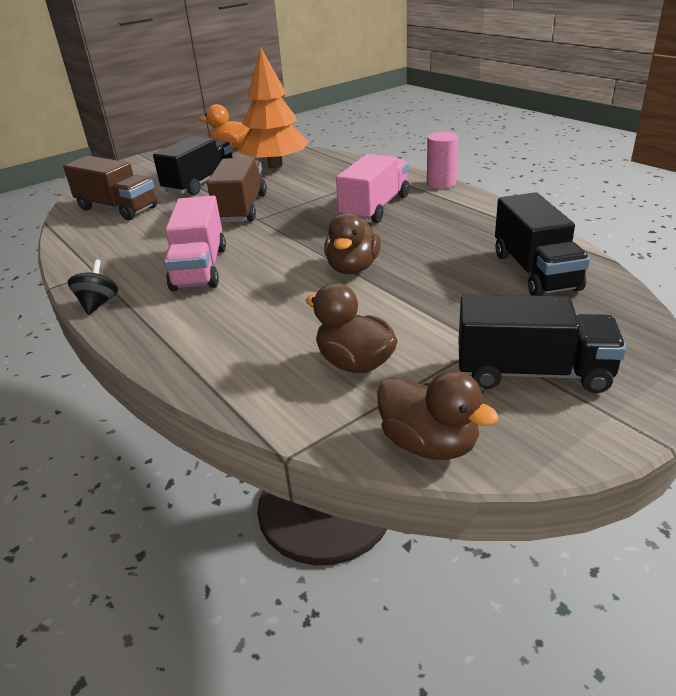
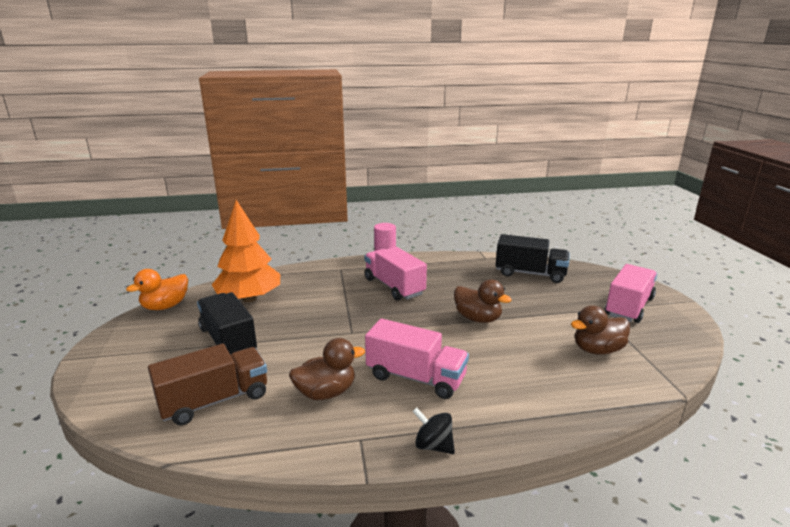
camera: 65 degrees left, 10 degrees down
(242, 209) = (321, 334): brown truck -> none
(429, 444) = (682, 350): brown duck -> brown duck (326, 392)
(532, 373) = (629, 307): black truck -> pink truck

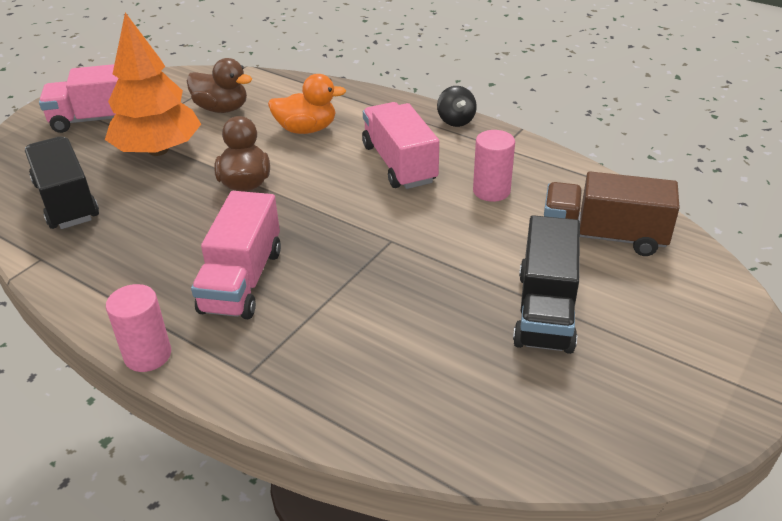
camera: 135 degrees left, 15 degrees up
(165, 306) = (608, 455): orange duck -> orange duck (306, 129)
(249, 298) = (458, 386): orange tree -> orange tree (158, 150)
(326, 392) = (491, 191): brown duck -> pink cylinder

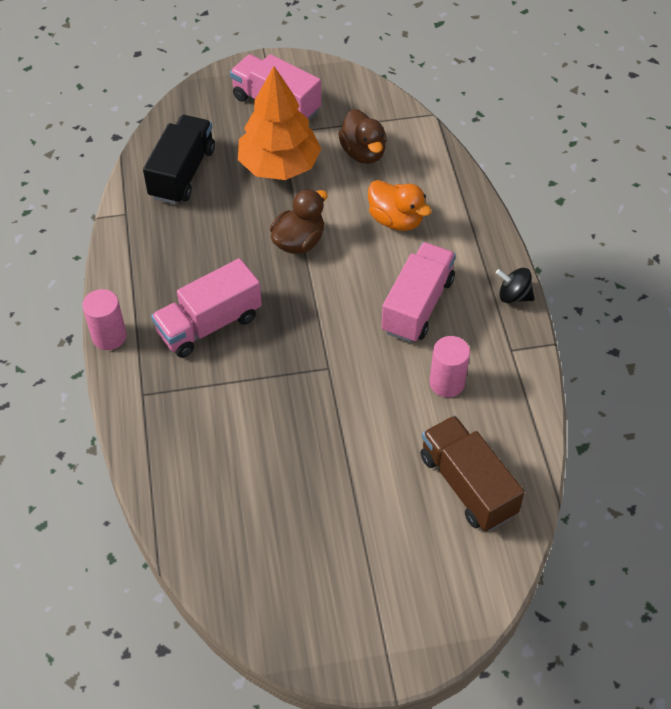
camera: 45 degrees right, 15 degrees up
(456, 120) = (513, 296): black spinning top -> black spinning top turned 75 degrees clockwise
(545, 310) = (348, 502): black truck -> none

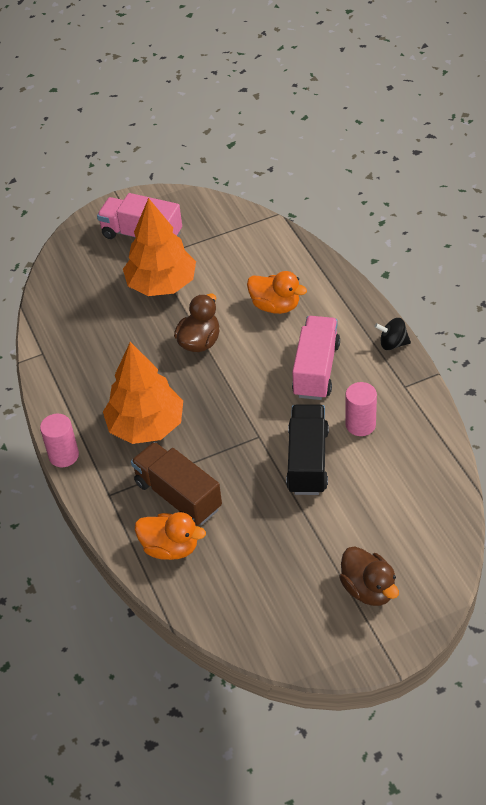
camera: 10 degrees left, 5 degrees down
(182, 173) = (80, 309): black truck -> black truck (308, 461)
(189, 474) = (170, 547): none -> orange duck
(209, 324) = (146, 426): pink truck -> orange tree
(363, 153) = (230, 258): brown duck -> brown duck (368, 589)
(467, 485) = (403, 499): brown truck -> brown truck (178, 495)

